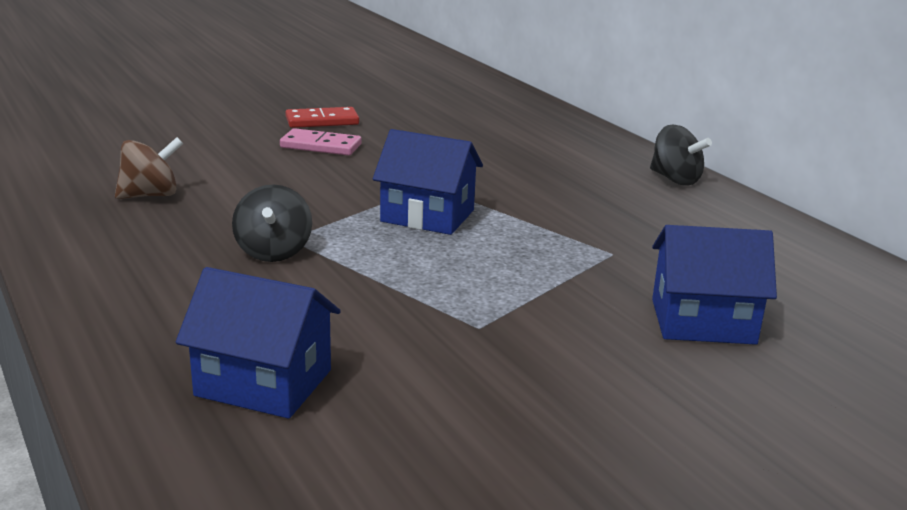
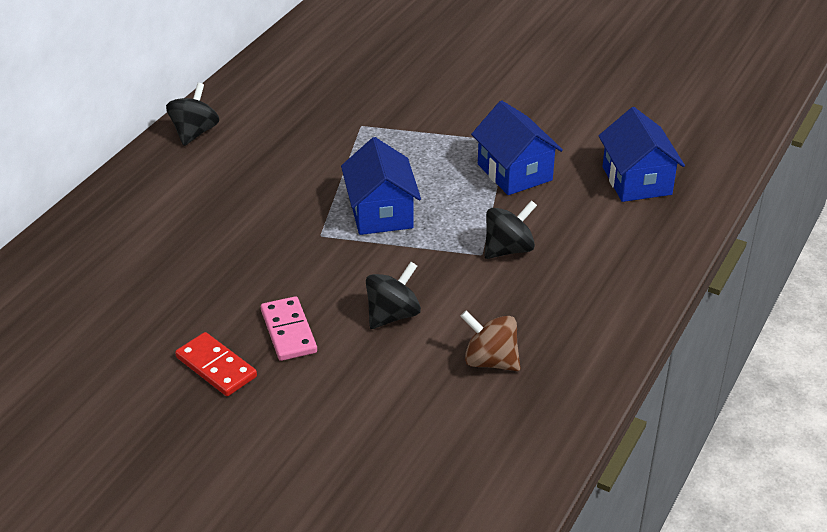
camera: 120 degrees left, 15 degrees up
(274, 180) = (392, 315): none -> black spinning top
(702, 321) = (420, 79): blue house -> blue house (514, 172)

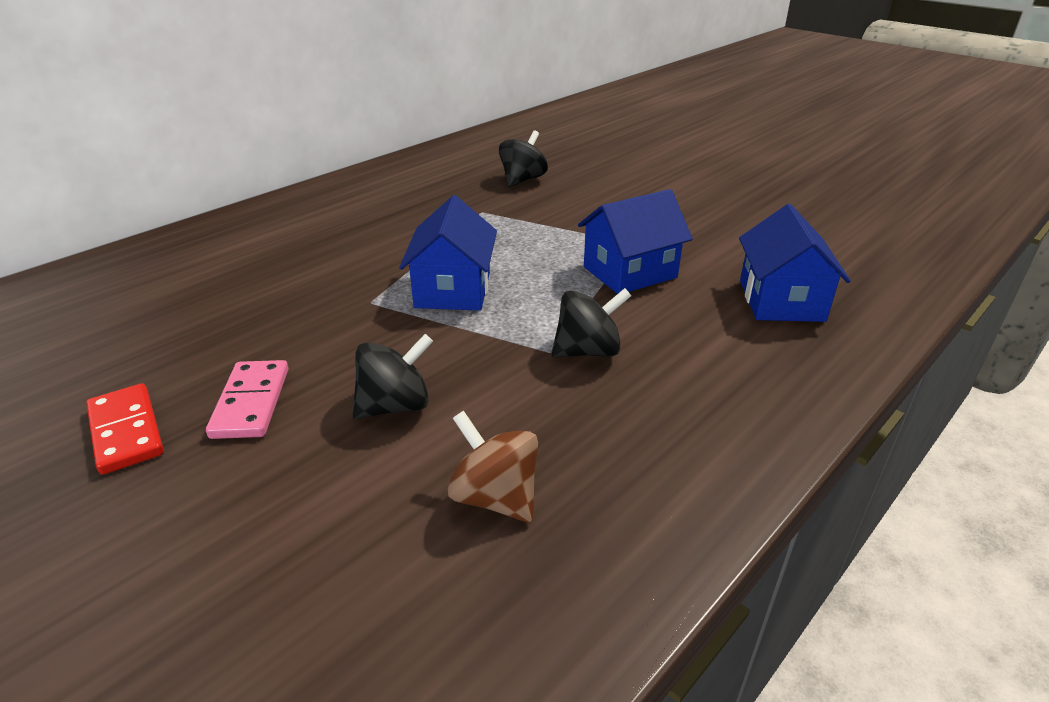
camera: 15 degrees right, 5 degrees down
(194, 132) = (314, 198): black spinning top -> black spinning top (522, 180)
(514, 172) = (629, 272): blue house -> blue house turned 75 degrees clockwise

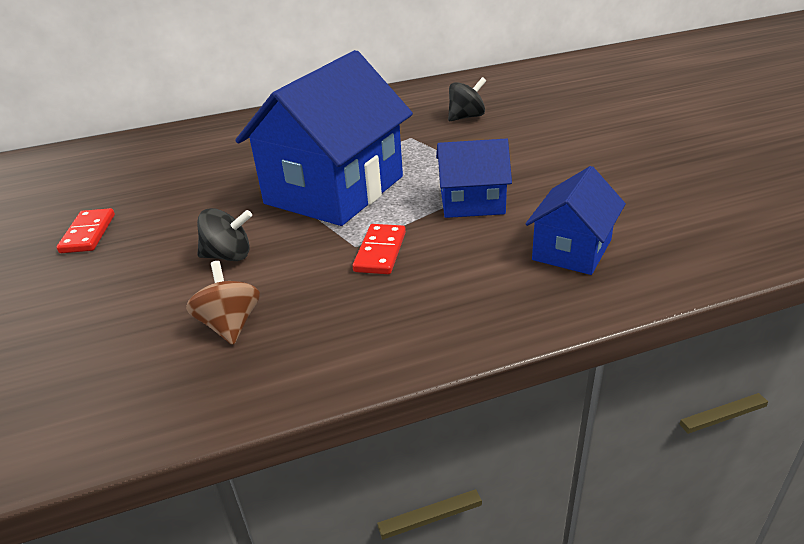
camera: 30 degrees right, 0 degrees up
(251, 402) = (157, 233): pink domino -> none
(453, 290) = (335, 190): blue house -> blue house, size x1.93
(588, 351) = (380, 252): black spinning top -> red domino

